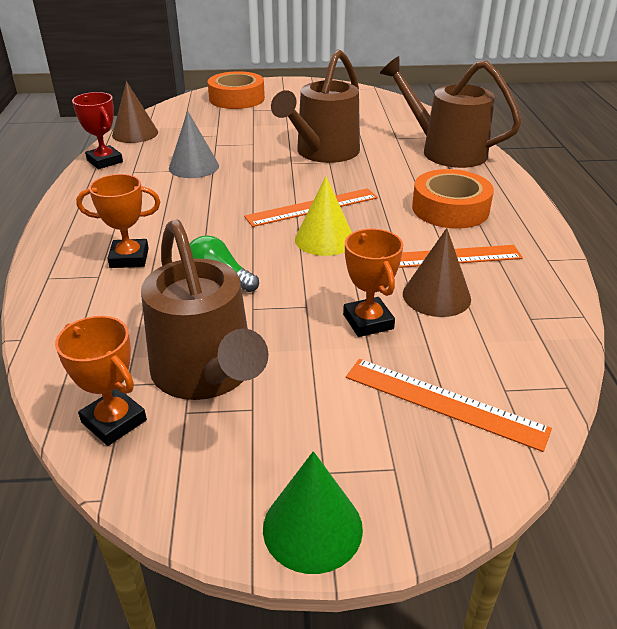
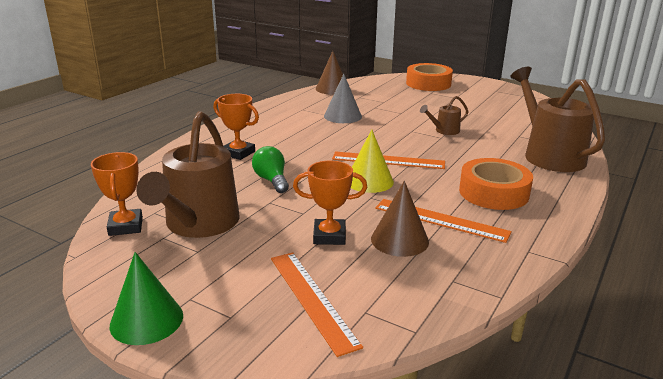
camera: 35 degrees right, 10 degrees down
(104, 161) = (293, 99): red trophy -> none
(323, 153) = (444, 131): brown watering can -> brown watering can, size x0.45
(368, 322) = (329, 236): orange trophy -> orange trophy turned 75 degrees clockwise

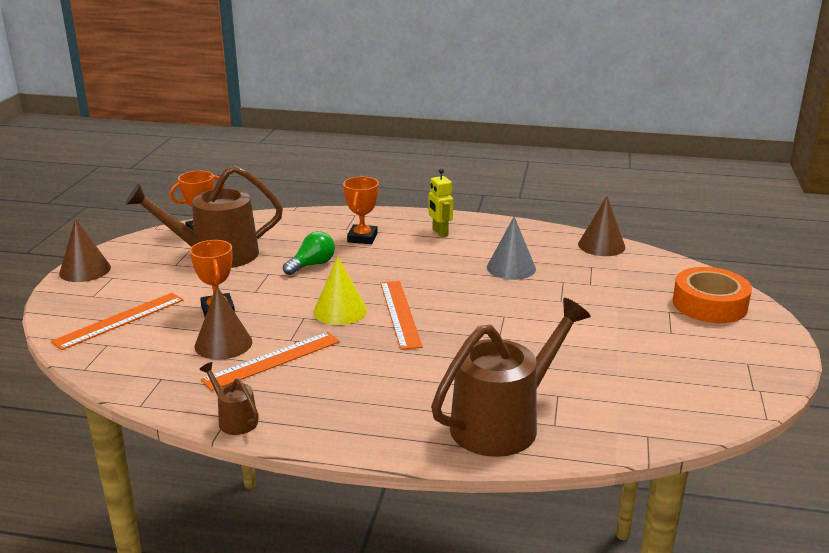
camera: 70 degrees right, 0 degrees up
(146, 320) = (85, 270): green cone -> brown cone
(261, 126) = (440, 233): none -> yellow robot
(441, 220) = (272, 360): orange ruler -> orange ruler turned 45 degrees clockwise
(444, 131) = (523, 337): brown watering can -> brown watering can (234, 420)
(493, 192) = (355, 387): orange tape -> none

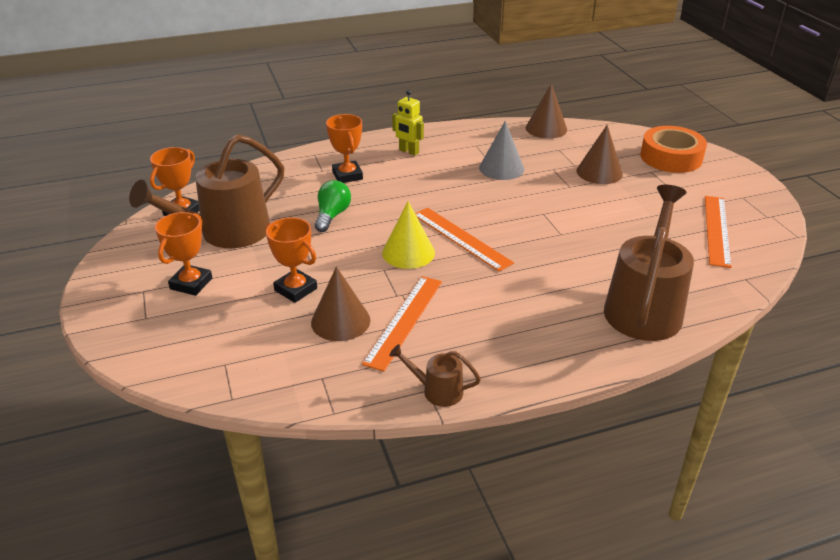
camera: 30 degrees left, 10 degrees up
(85, 270) = (102, 292): brown cone -> brown cone (599, 172)
(119, 320) = (207, 334): orange ruler -> orange ruler (717, 230)
(149, 282) = (191, 283): none -> orange trophy

